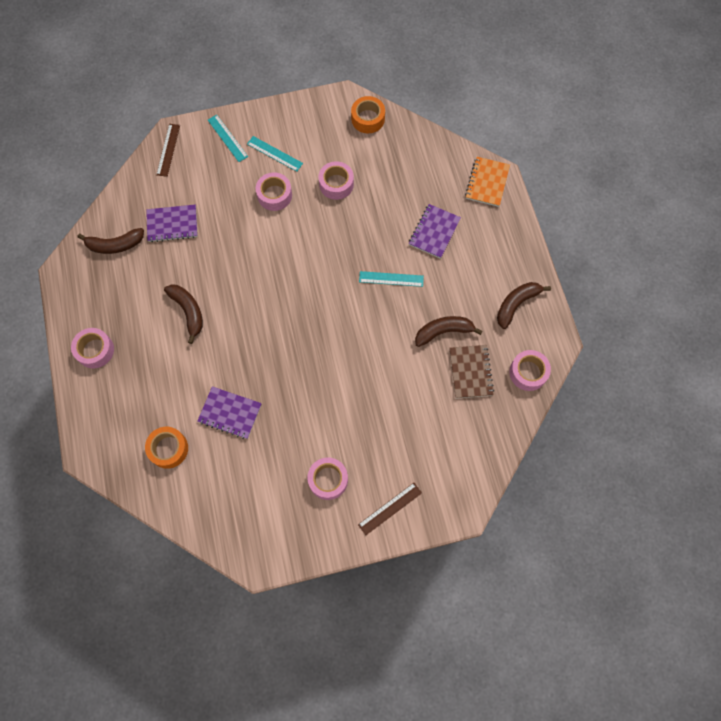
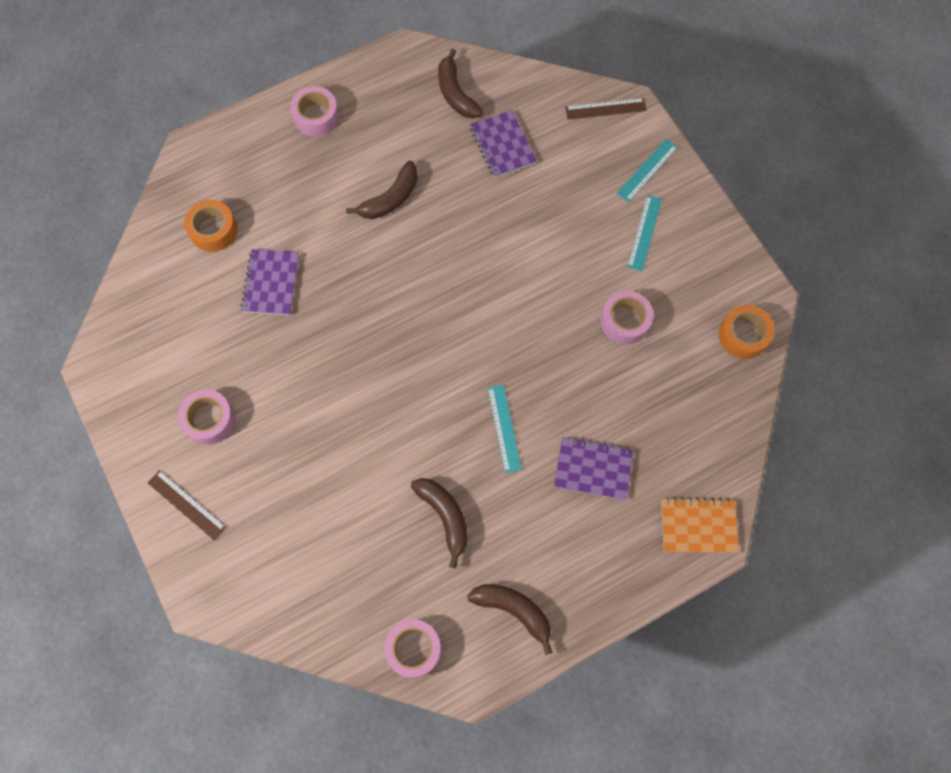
camera: 75 degrees right, 0 degrees up
(274, 195) = (582, 250): pink tape -> none
(470, 372) = (395, 567): brown notebook -> none

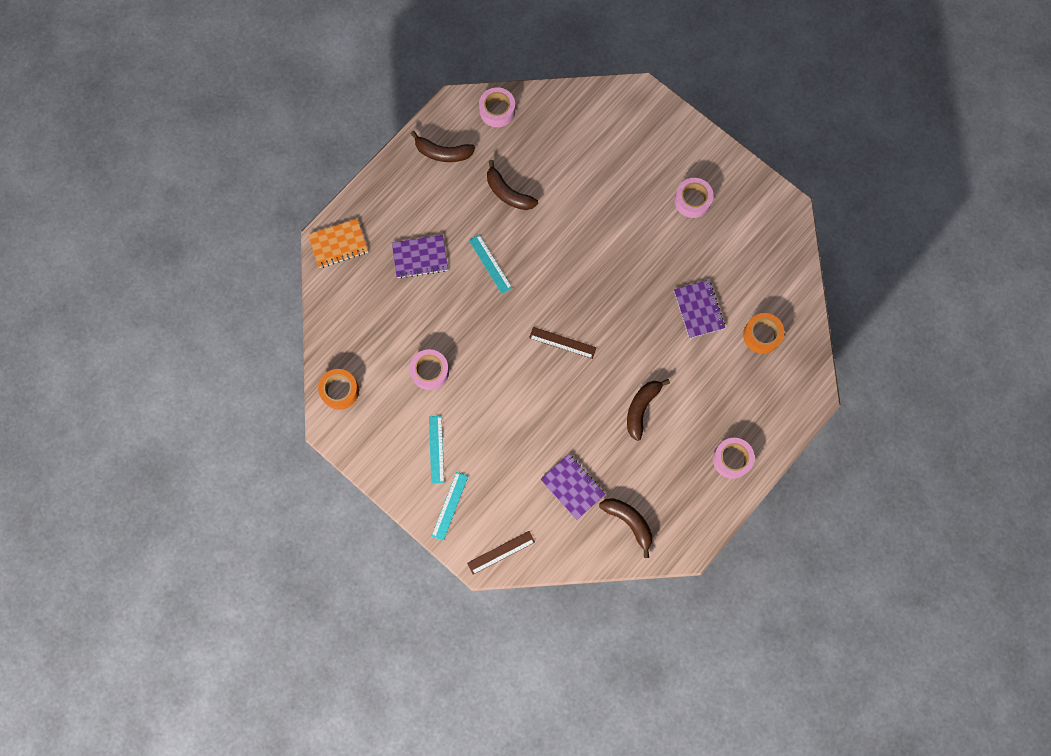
camera: 160 degrees right, 5 degrees up
(186, 504) = (679, 143): brown ruler -> brown ruler (562, 343)

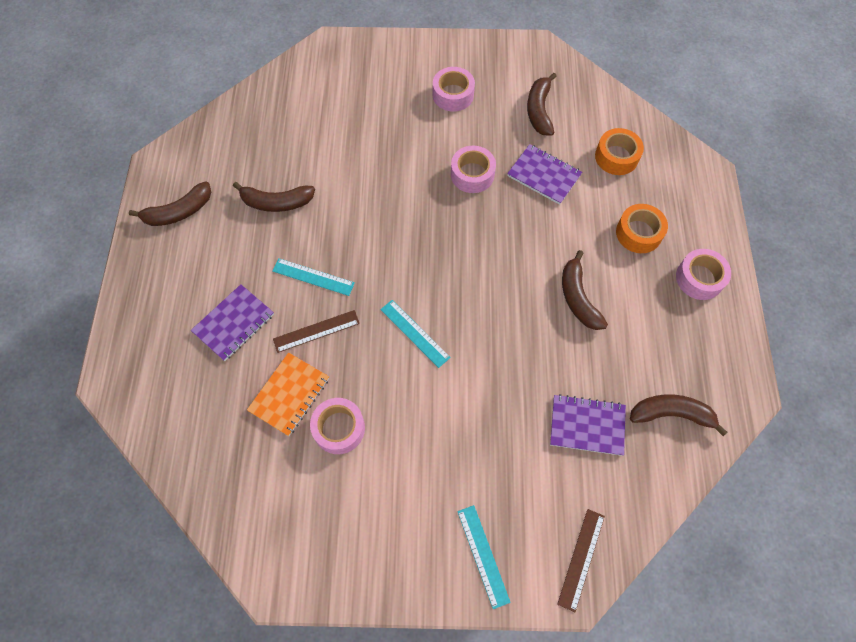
camera: 40 degrees left, 10 degrees down
(338, 244) = (130, 375): orange notebook -> orange notebook (289, 394)
(340, 391) = (253, 531): orange tape -> orange tape (638, 233)
(436, 449) = (415, 505): turquoise ruler -> turquoise ruler (414, 333)
(497, 110) = (205, 141): pink tape -> pink tape (472, 174)
(562, 343) = (449, 296): brown ruler -> brown ruler (316, 331)
(741, 259) = (539, 110): none -> brown banana

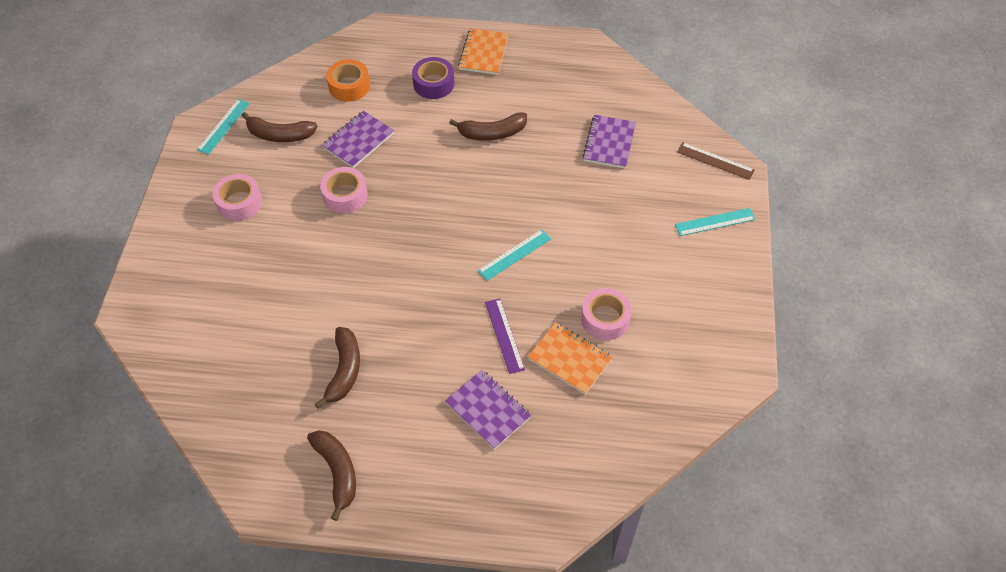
camera: 85 degrees left, 10 degrees down
(313, 277) = (442, 337): turquoise ruler -> turquoise ruler (223, 126)
(316, 331) = (504, 335): brown ruler -> purple ruler
(638, 233) = (433, 84): orange tape -> purple tape
(671, 414) = (601, 90): brown banana -> none
(699, 278) = (484, 53): pink tape -> orange notebook

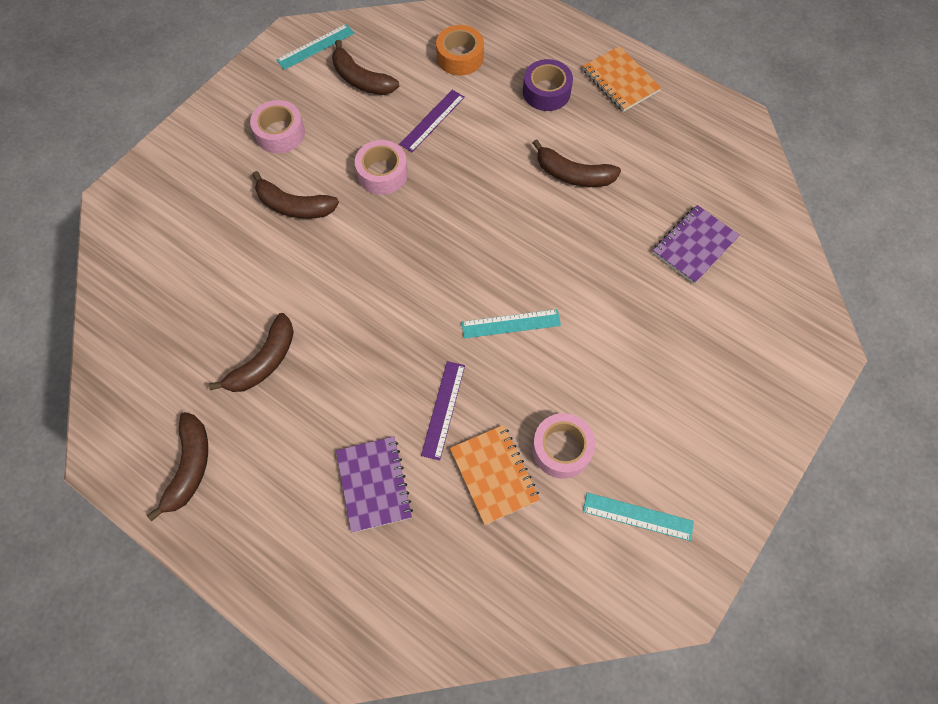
camera: 30 degrees right, 10 degrees up
(289, 250) = (294, 206): none -> brown banana
(358, 141) = (432, 120): purple notebook -> purple ruler
(484, 53) = (620, 80): orange notebook -> orange notebook turned 75 degrees counterclockwise
(715, 161) = (806, 325): brown ruler -> none
(715, 222) = (759, 399): turquoise ruler -> turquoise ruler (637, 516)

